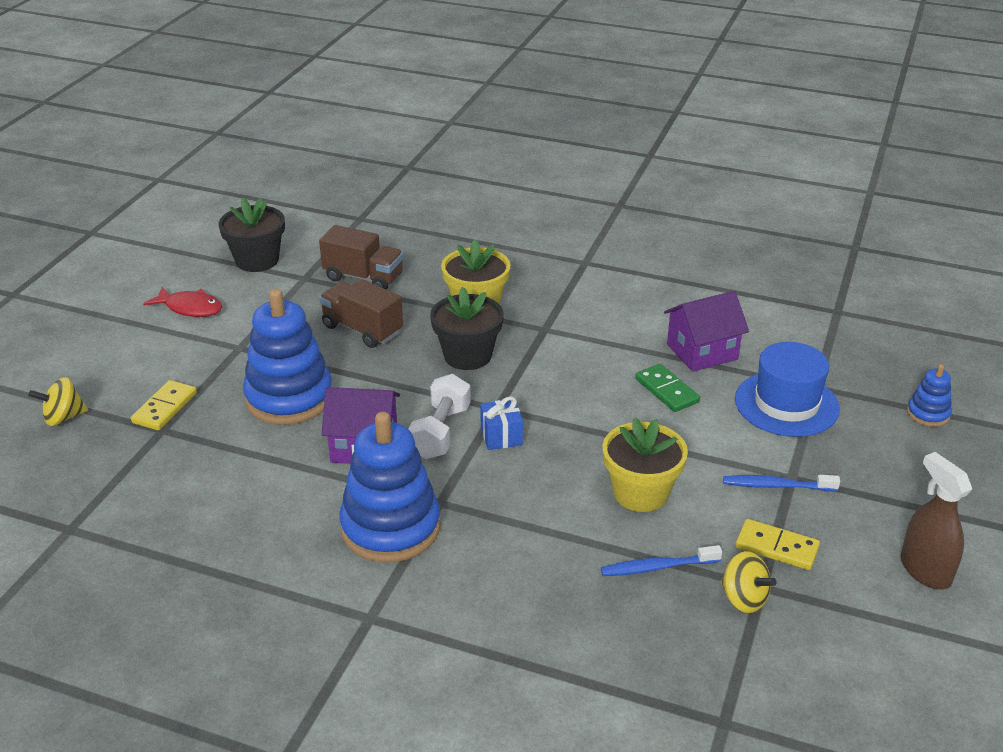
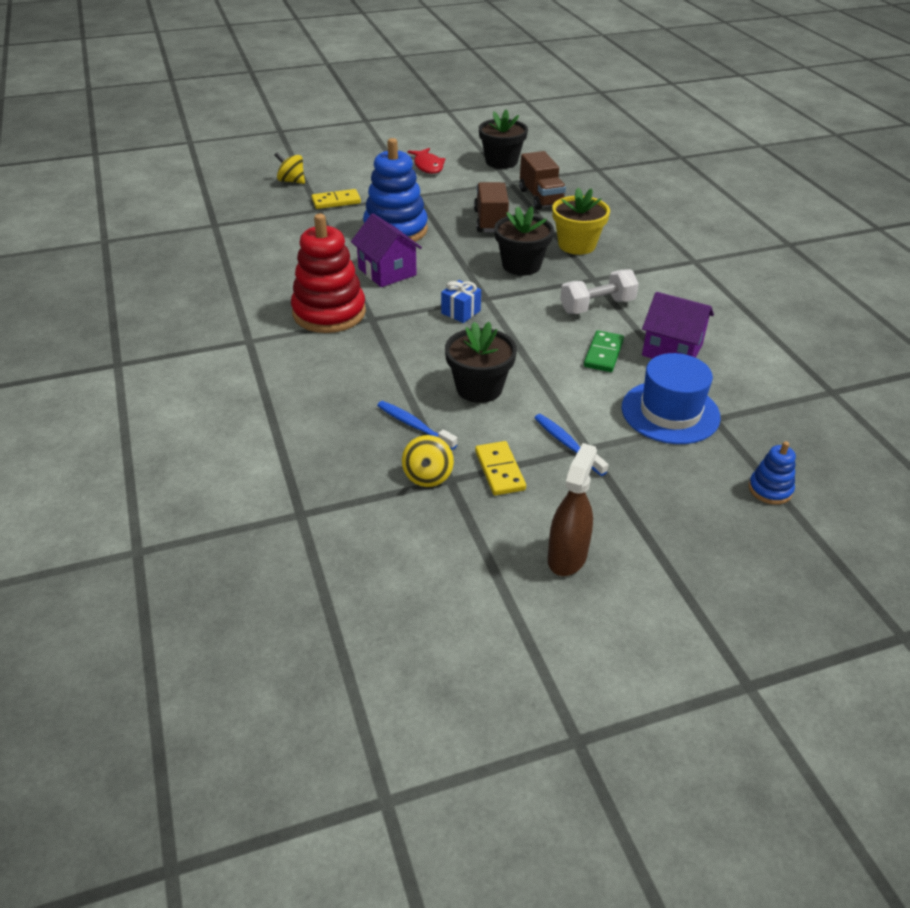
camera: 50 degrees right, 5 degrees up
(390, 527) = (329, 313): blue stacking toy -> red stacking toy
(440, 432) = (434, 290): white dumbbell -> white dumbbell (597, 306)
(640, 493) = (479, 388): yellow flower pot -> black flower pot

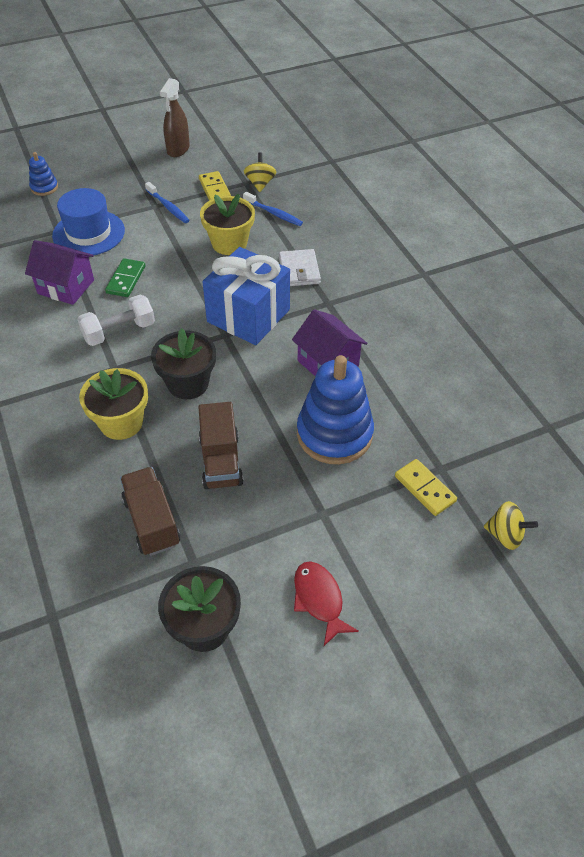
camera: 175 degrees right, 10 degrees up
(329, 313) = (368, 307): red stacking toy -> none
(336, 201) = (425, 488): yellow domino -> yellow domino turned 75 degrees clockwise
(395, 352) = (299, 270): none -> white wallet
(461, 312) = (248, 316): blue gift -> blue gift, size x2.30
(479, 388) = (229, 243): black flower pot -> yellow flower pot

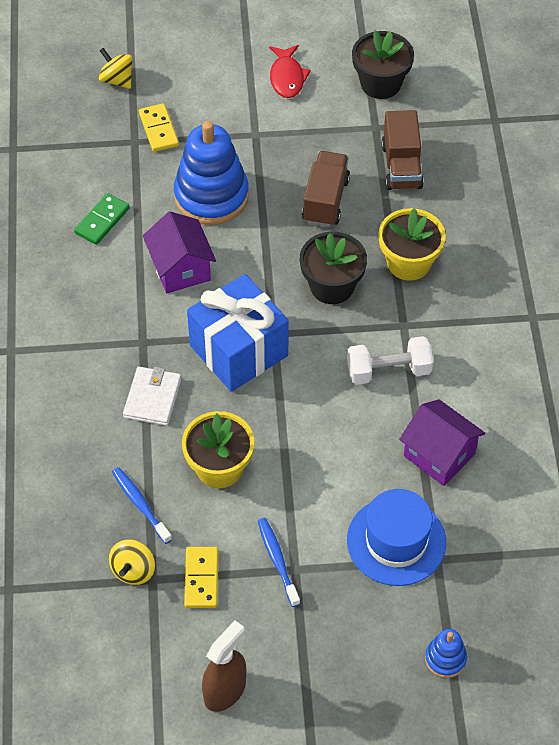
camera: 160 degrees left, 5 degrees up
(126, 280) = (364, 445): green domino -> green domino (102, 221)

